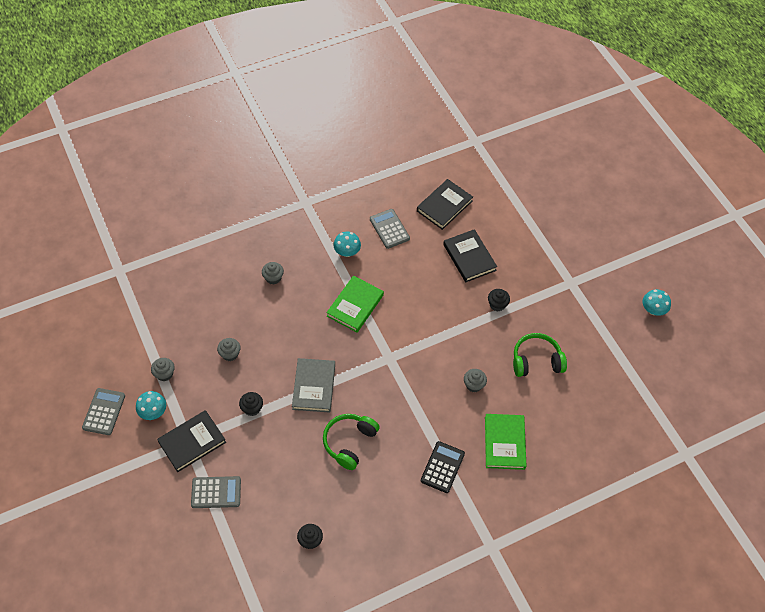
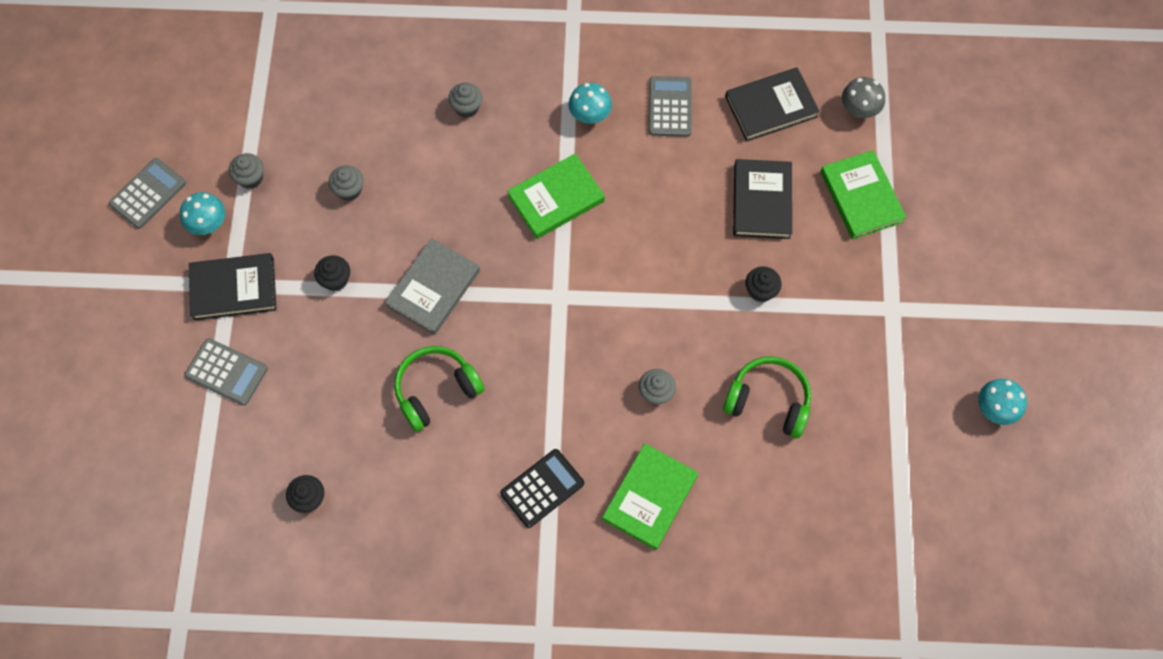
camera: 30 degrees right, 10 degrees up
(491, 187) = (859, 109): none -> grey mushroom
(520, 232) = (861, 197): none -> green book

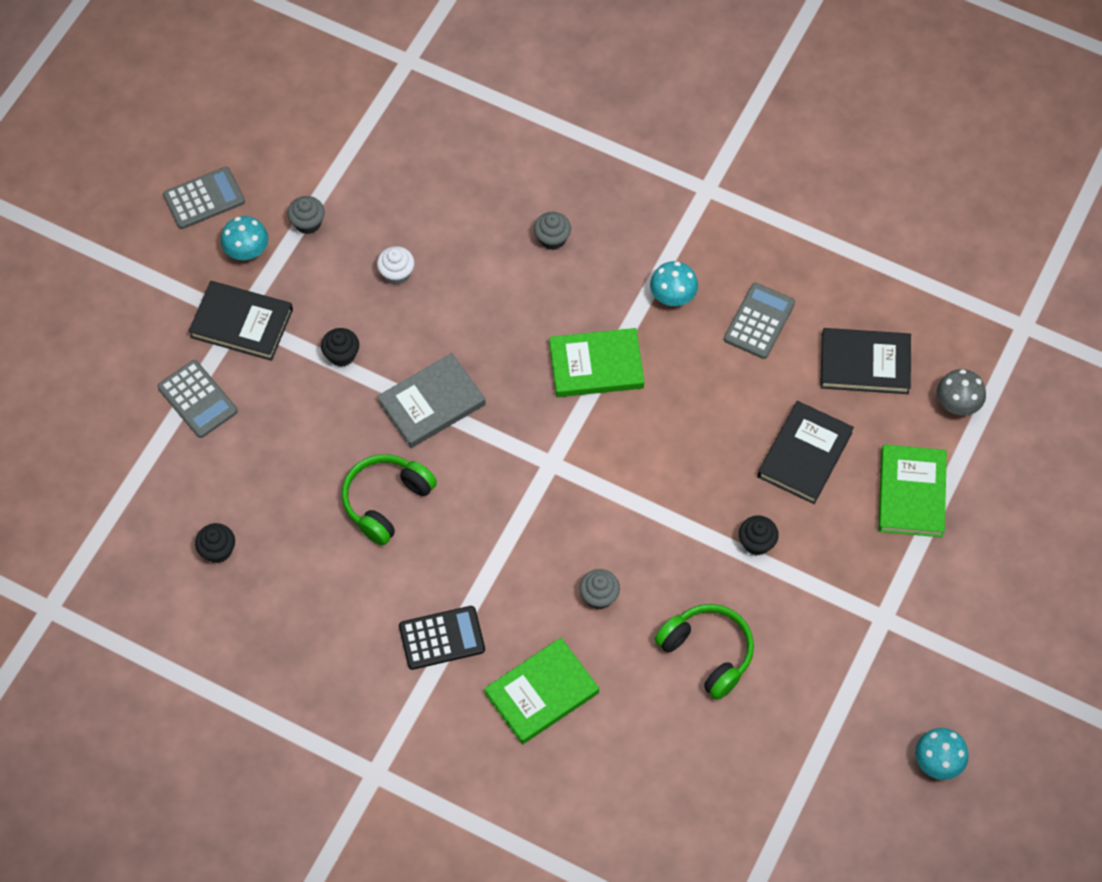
camera: 25 degrees right, 5 degrees down
(349, 190) = (396, 273): grey cupcake -> white cupcake
(436, 390) = (386, 502): green headphones -> green headphones turned 45 degrees counterclockwise

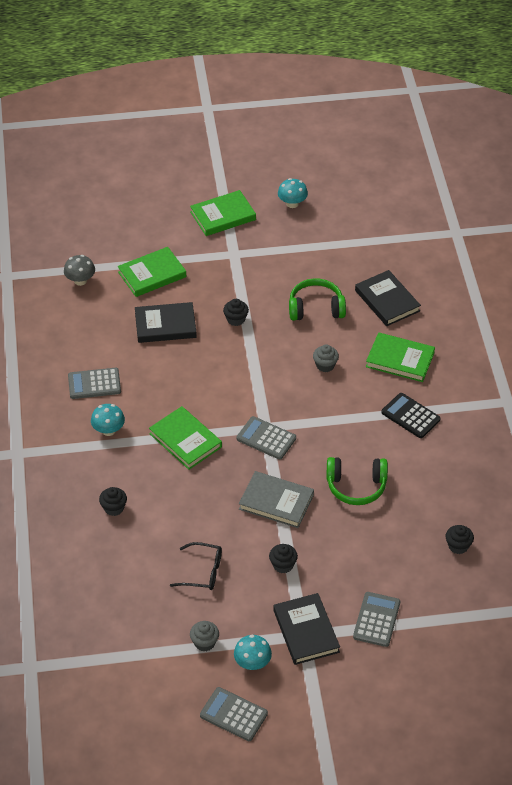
camera: 125 degrees left, 15 degrees down
(396, 273) = (203, 572): white cupcake -> black glasses
(532, 452) = (266, 438): none -> grey calculator
(552, 239) = (114, 508): grey cupcake -> black cupcake
(707, 653) = (316, 308): green headphones -> green headphones turned 75 degrees clockwise
(865, 363) = (85, 327): black book -> black book (387, 301)
(971, 652) = (223, 216): none -> green book

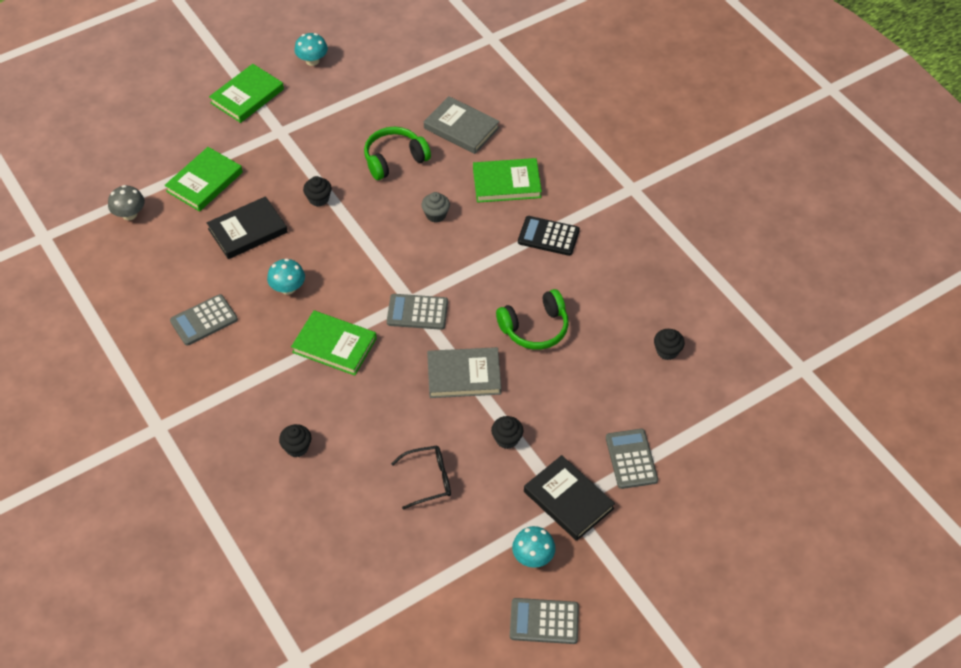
camera: 25 degrees left, 5 degrees up
(108, 430) = (246, 365): turquoise mushroom -> turquoise mushroom (288, 288)
(204, 642) = (472, 555): grey cupcake -> none
(387, 301) = (461, 128): black book -> grey book

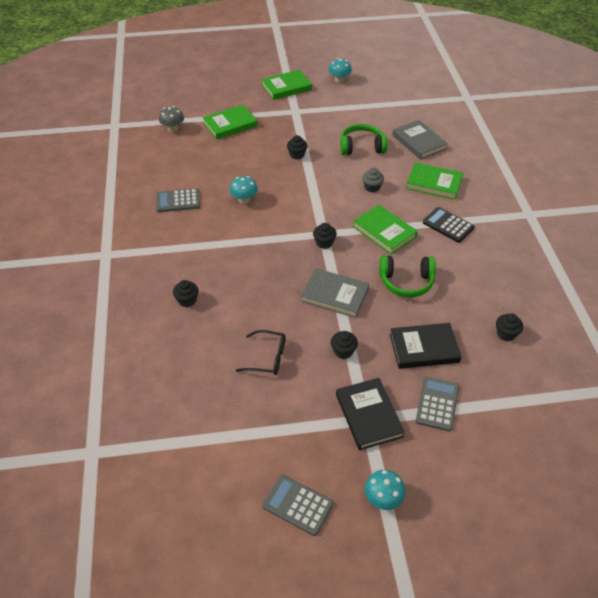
camera: 25 degrees right, 5 degrees down
(247, 231) = (239, 159): black book -> black book (424, 348)
(334, 345) = (254, 244): green book -> green book (384, 231)
(417, 312) = (324, 243): grey calculator -> black cupcake
(533, 557) = (316, 448): turquoise mushroom -> turquoise mushroom (383, 498)

